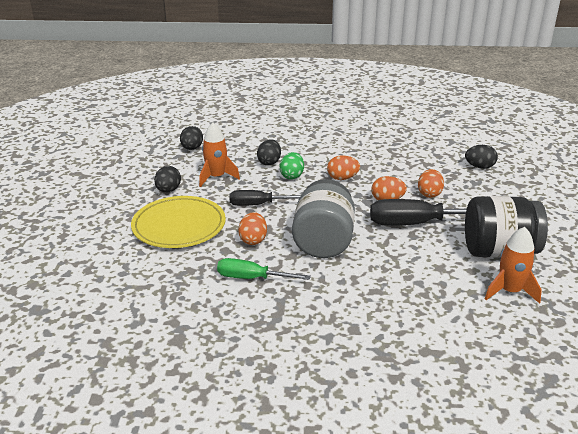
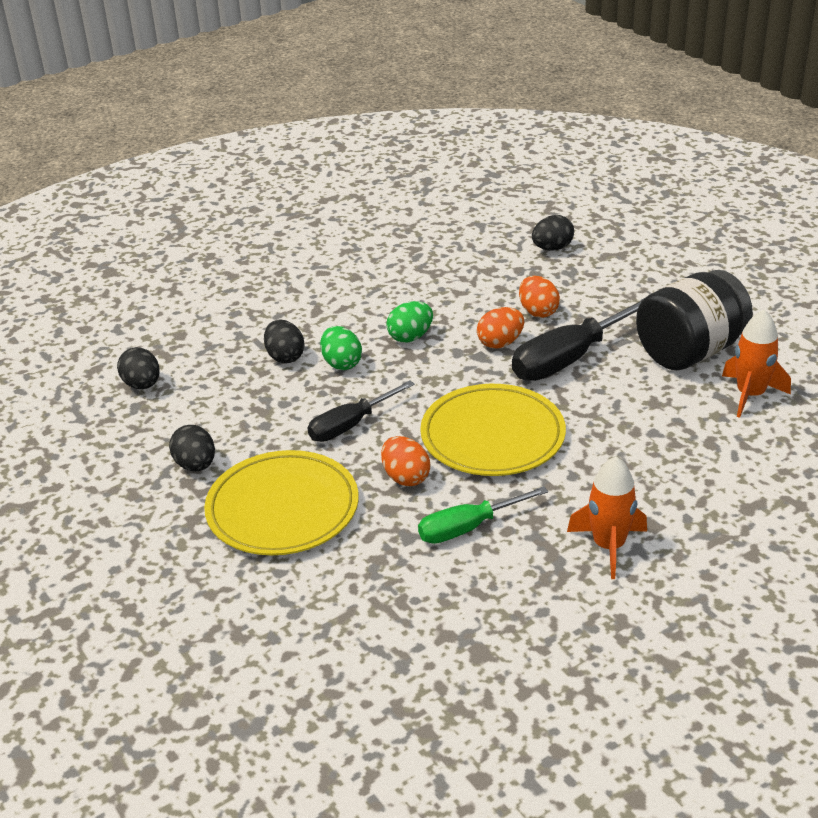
camera: 35 degrees left, 5 degrees up
(216, 177) = (240, 413): orange rocket -> orange rocket (609, 546)
(323, 242) = (492, 436): grey jar -> yellow plate
(342, 178) = (410, 337): orange egg -> green egg

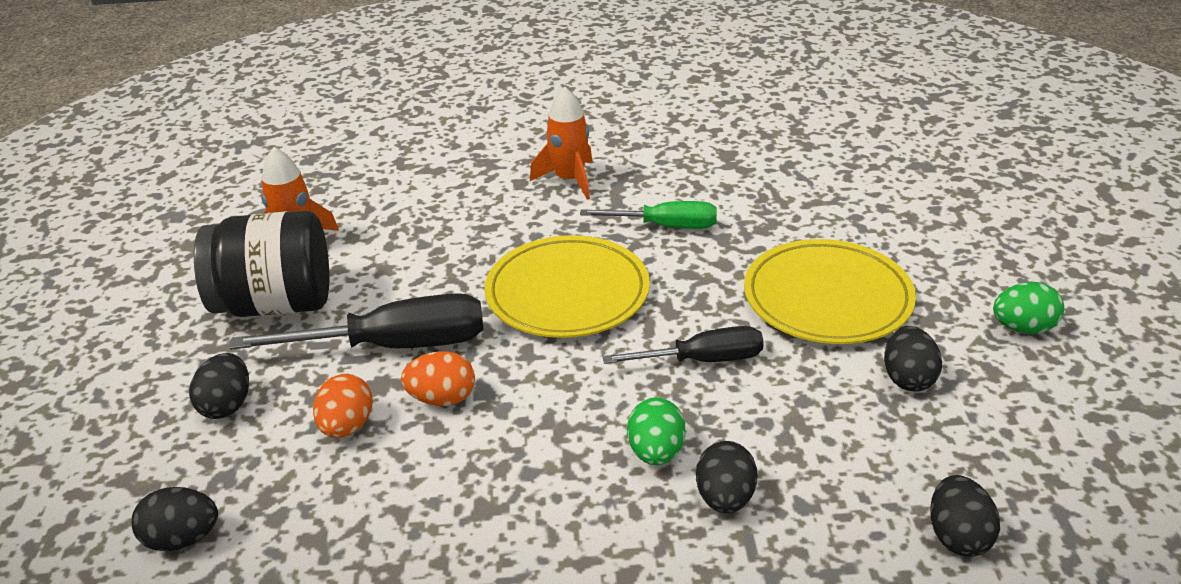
camera: 150 degrees left, 0 degrees up
(405, 477) = (686, 285): orange egg -> none
(410, 337) = (536, 457): green egg -> green egg (1023, 328)
(622, 296) = (227, 405): none -> black egg

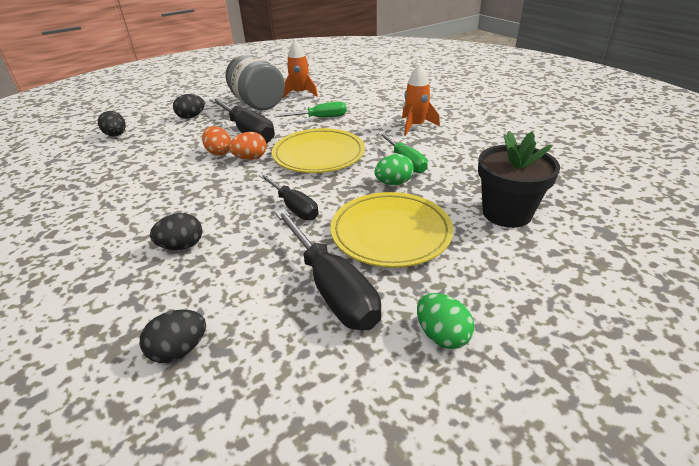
camera: 60 degrees right, 0 degrees up
(276, 304) = (257, 103): black jar -> grey jar
(347, 426) = (190, 140): orange egg -> orange egg (250, 158)
(434, 253) = (320, 118): none -> green screwdriver
(656, 452) = (209, 215): green egg -> green egg (393, 183)
(847, 204) = (506, 213): none -> black flower pot
(908, 378) = (332, 288): black egg -> black screwdriver

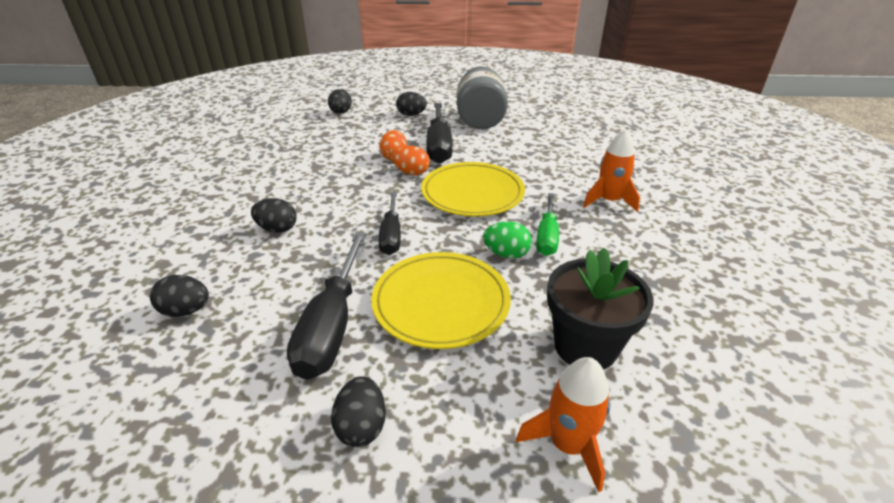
camera: 35 degrees right, 0 degrees up
(300, 93) = (532, 122): orange rocket -> orange rocket (567, 445)
(320, 118) = (520, 155): green screwdriver -> none
(442, 335) = (362, 426): green egg -> black egg

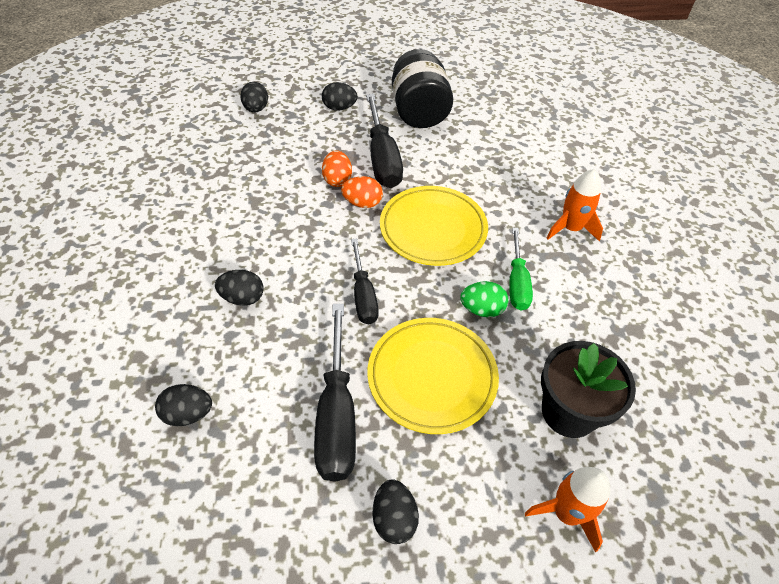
camera: 10 degrees left, 15 degrees up
(480, 120) = (419, 112): grey jar -> black jar

